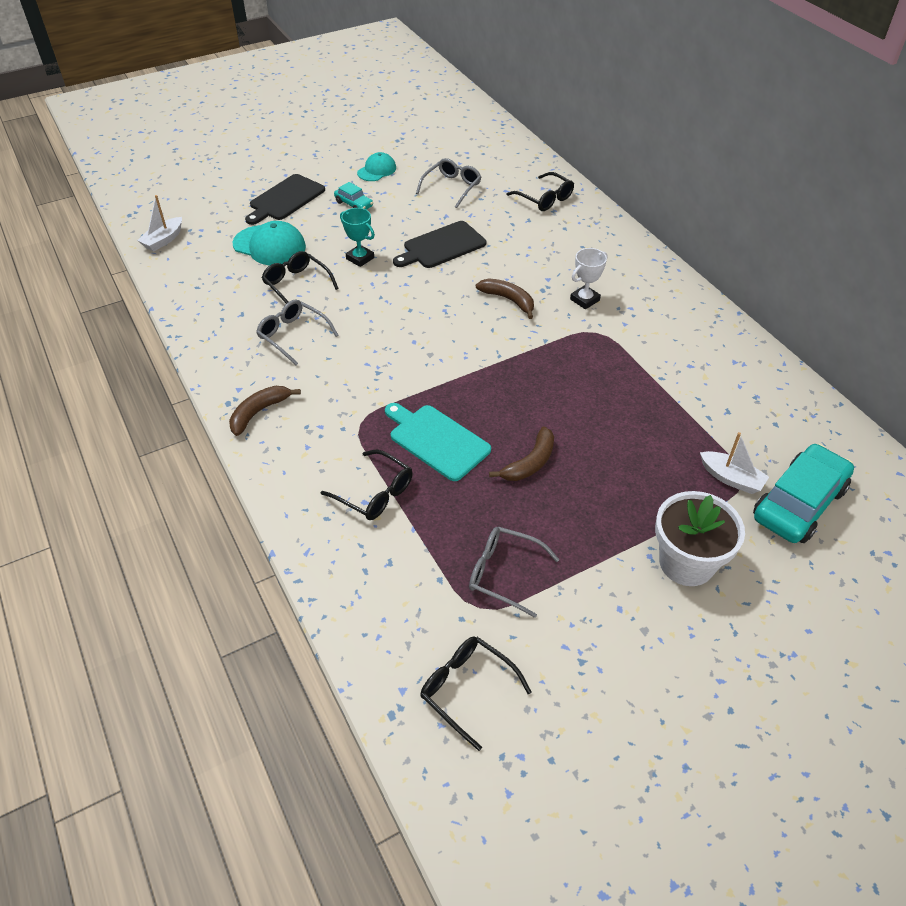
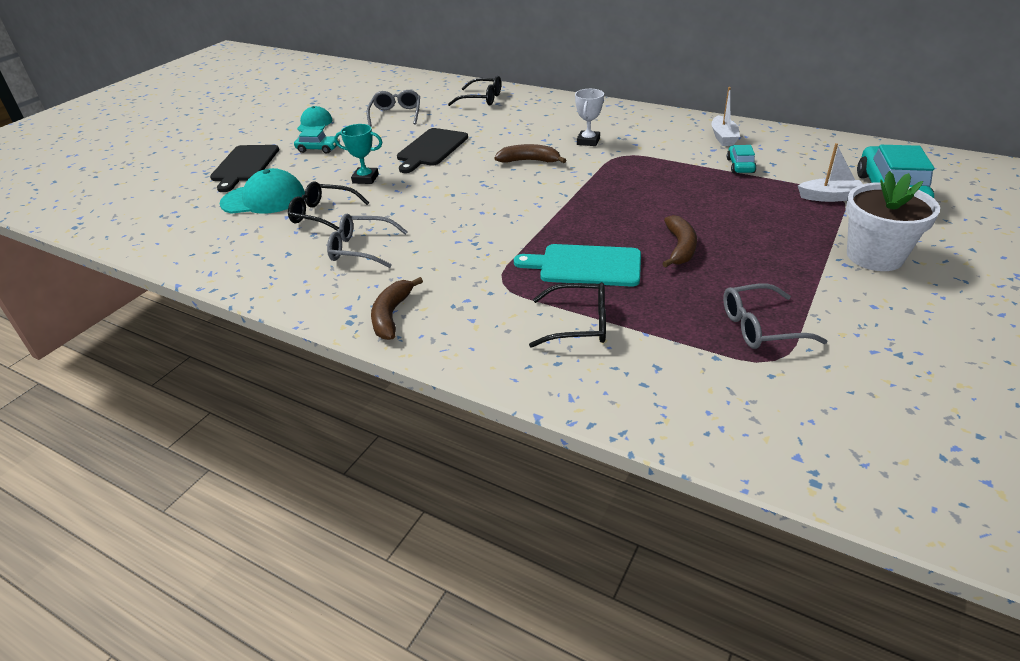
camera: 30 degrees left, 10 degrees down
(163, 240) = (137, 232): white boat -> white boat (723, 137)
(467, 689) = (848, 424): black glasses -> none
(692, 398) = (740, 166): none -> turquoise car

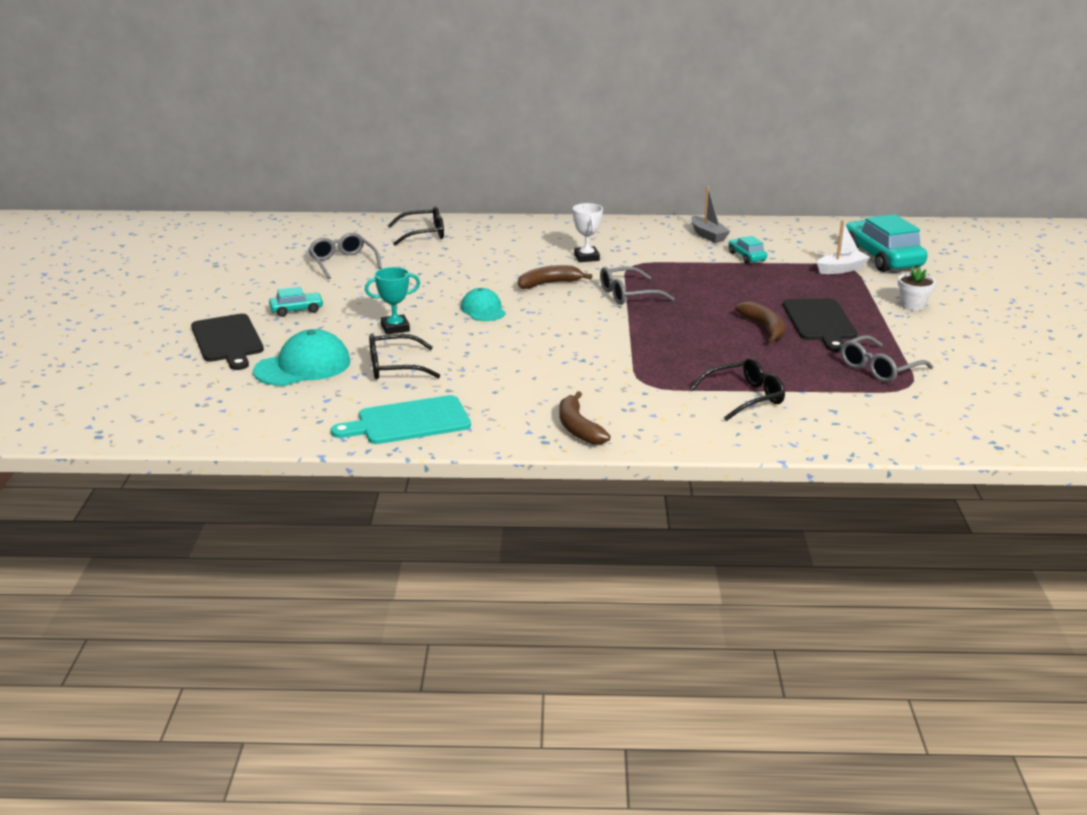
camera: 30 degrees left, 10 degrees down
(315, 124) = (254, 286): turquoise cap -> turquoise cap (483, 310)
(361, 249) = (477, 386): grey glasses -> grey glasses (628, 295)
(431, 149) = (431, 289): black cutting board -> black cutting board (819, 322)
(585, 265) = (702, 356): turquoise cutting board -> turquoise cutting board (409, 421)
(723, 137) = (708, 235): white boat -> grey boat
(874, 256) = (912, 305): white flower pot -> white flower pot, size x0.52

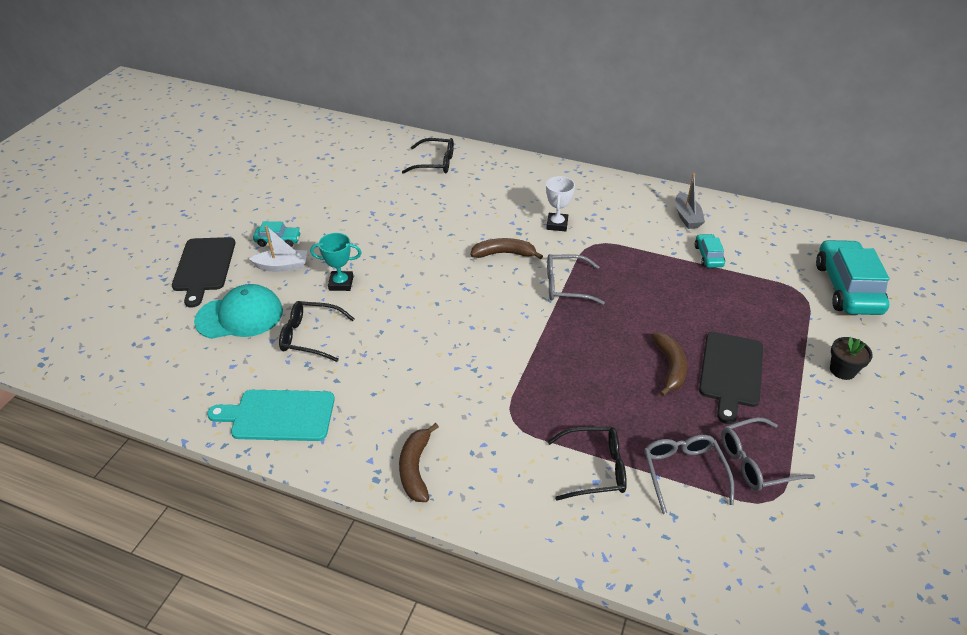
camera: 20 degrees right, 15 degrees up
(343, 263) = (349, 187): grey glasses -> grey glasses (683, 473)
(483, 310) = (427, 276): turquoise cap -> none
(841, 269) = (795, 296): white boat -> white boat (282, 266)
(912, 305) = (842, 370): white flower pot -> black flower pot

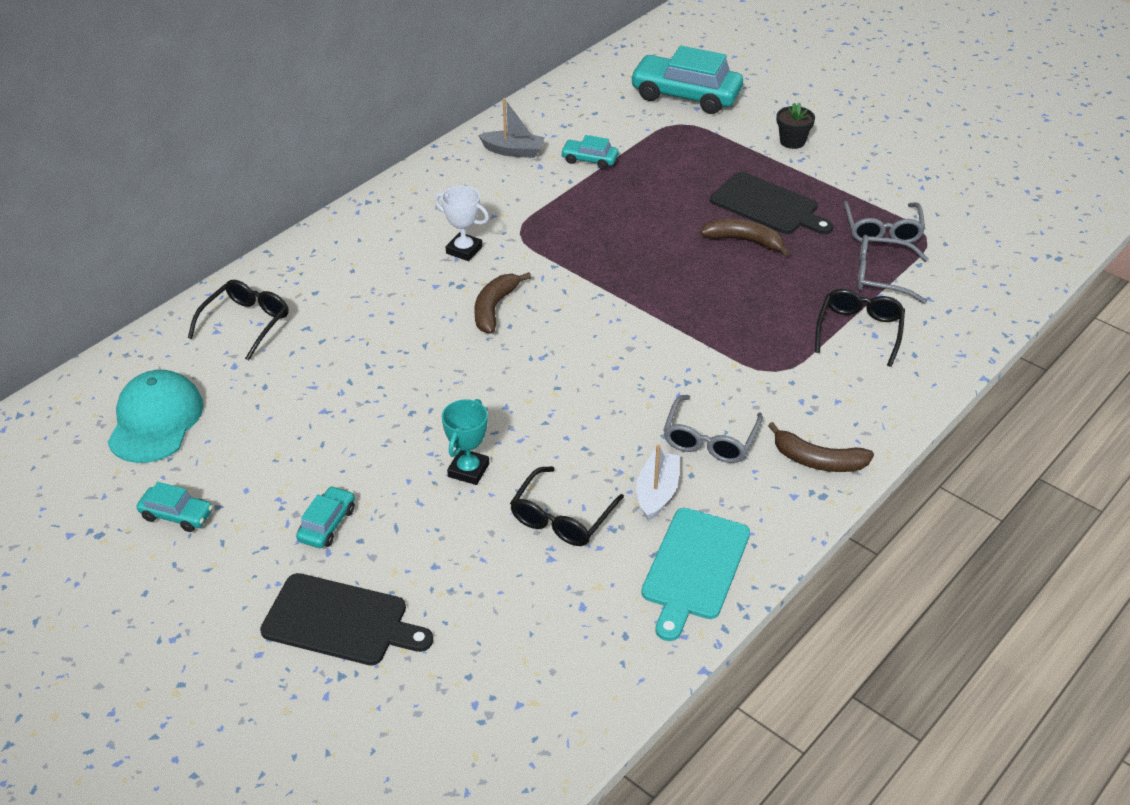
camera: 70 degrees left, 0 degrees up
(240, 316) = (482, 588): turquoise cap -> turquoise cap (155, 420)
(271, 188) = (177, 515): none -> turquoise car
(282, 266) = (393, 527): white boat -> white boat (657, 493)
(566, 286) = (582, 274): grey glasses -> grey glasses (710, 439)

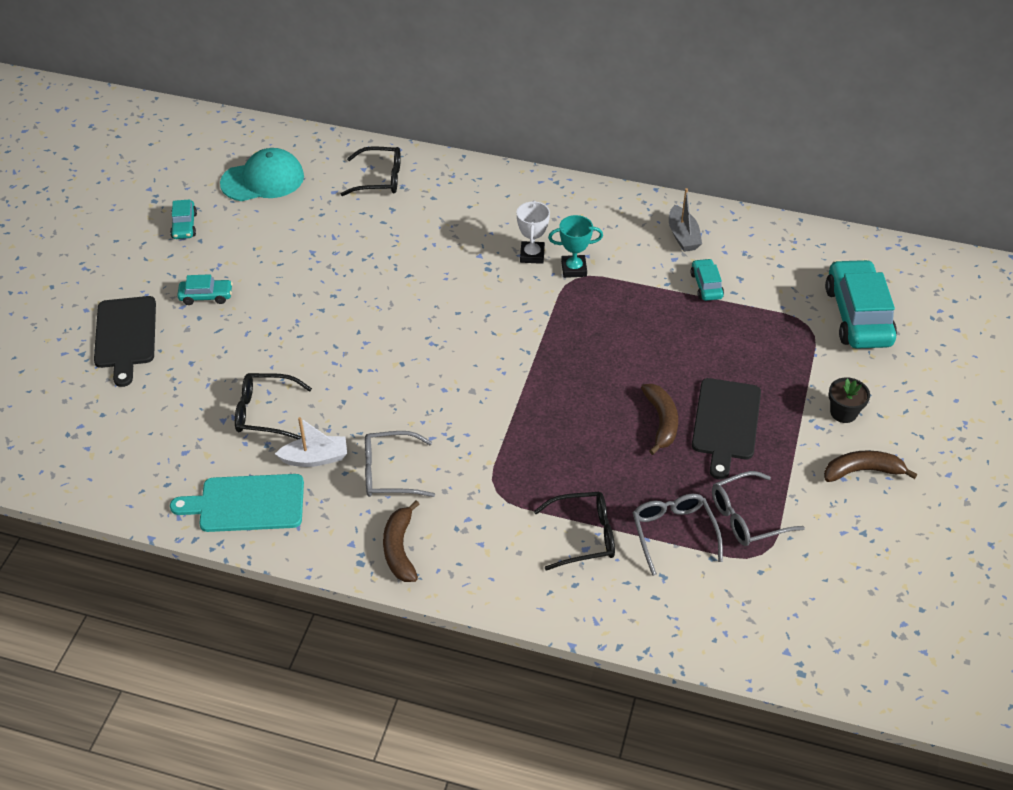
camera: 65 degrees right, 5 degrees up
(468, 470) = (289, 346): turquoise trophy -> turquoise trophy (574, 269)
(494, 308) = (472, 297): brown banana -> brown banana (862, 471)

